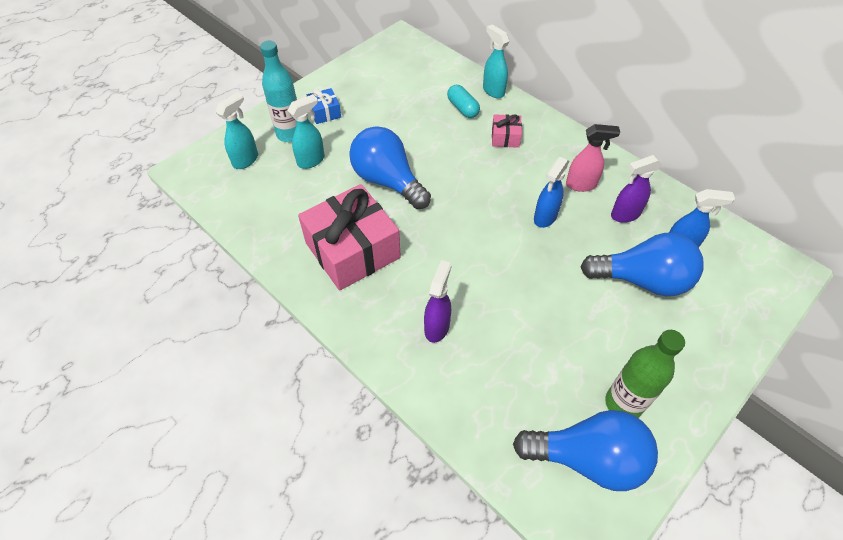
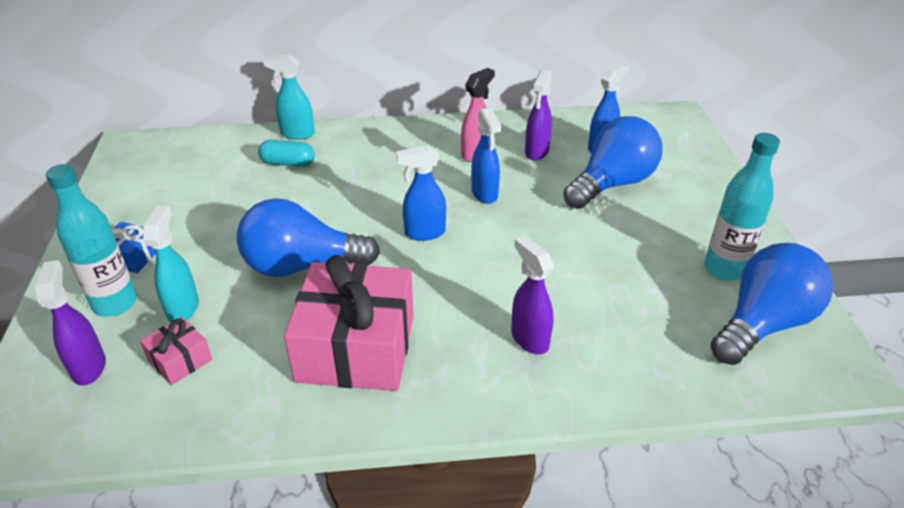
camera: 50 degrees left, 15 degrees down
(246, 160) = (89, 367): turquoise spray bottle -> purple spray bottle
(473, 214) = (424, 233): none -> blue spray bottle
(505, 137) = (362, 161): pink gift -> pink gift (180, 360)
(623, 403) = (724, 269): green bottle -> turquoise bottle

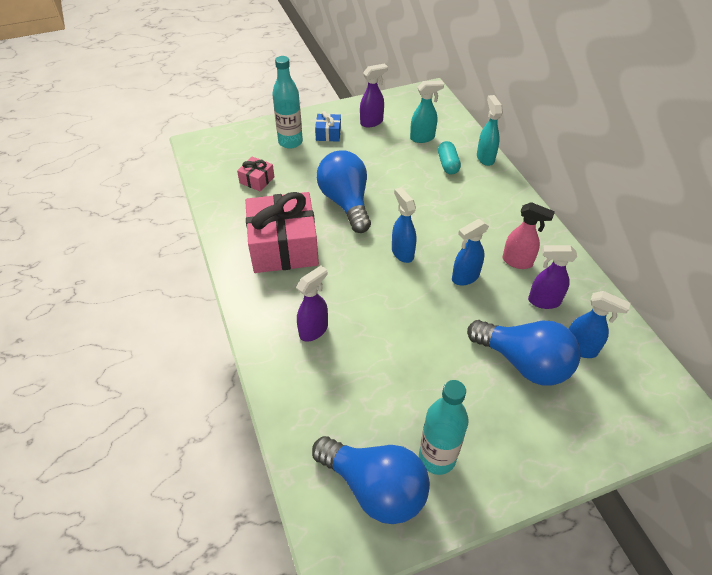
camera: 75 degrees right, 10 degrees up
(89, 367) = (245, 151): purple spray bottle -> purple spray bottle (372, 122)
(183, 308) = (294, 167): turquoise spray bottle -> turquoise spray bottle (422, 138)

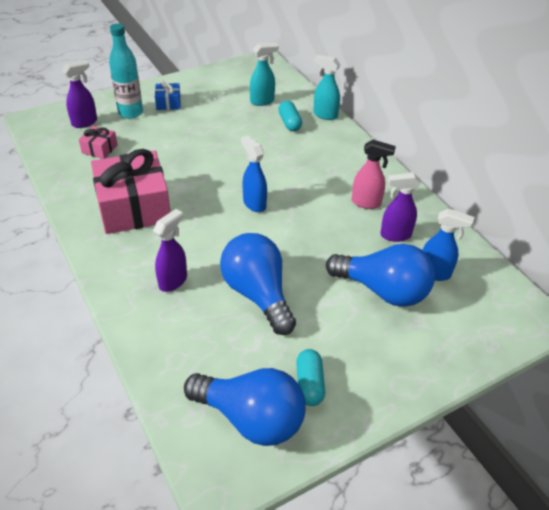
camera: 10 degrees left, 5 degrees down
(346, 202) = (193, 163): blue light bulb -> blue light bulb (257, 294)
(372, 122) = (211, 90): purple spray bottle -> purple spray bottle (85, 122)
(437, 457) = (309, 384): turquoise bottle -> turquoise capsule
(465, 277) = (317, 221): blue spray bottle -> none
(485, 158) = (324, 115): turquoise spray bottle -> turquoise spray bottle turned 45 degrees counterclockwise

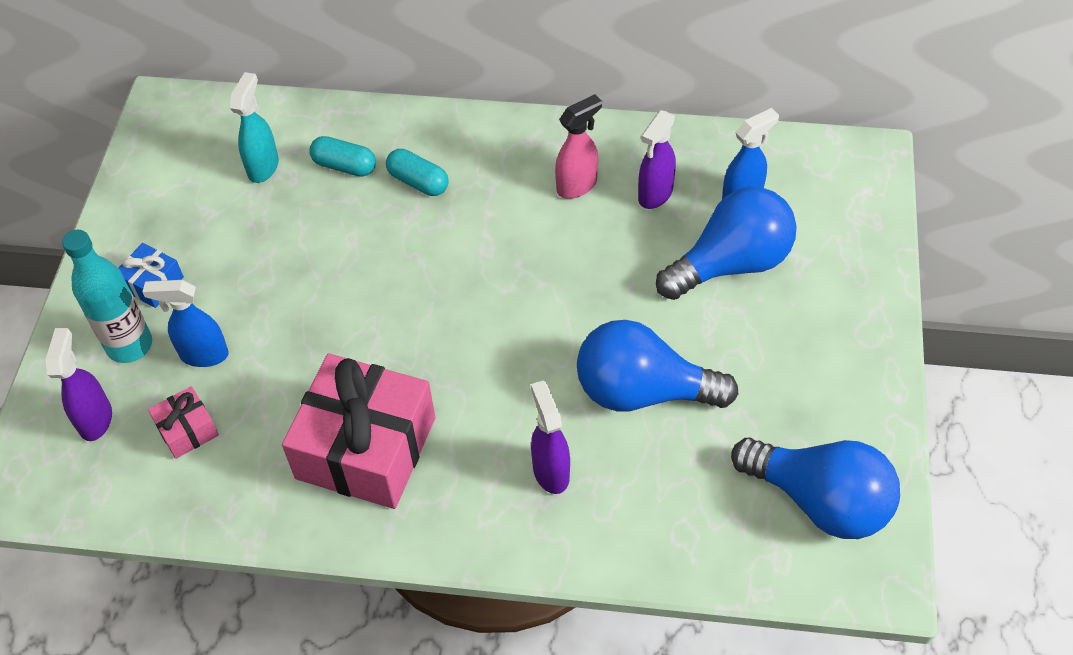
camera: 50 degrees left, 10 degrees up
(251, 418) = (819, 501): blue light bulb -> blue light bulb turned 60 degrees clockwise
(254, 203) = (478, 304): blue spray bottle -> blue spray bottle (203, 355)
(309, 384) = (811, 418): turquoise capsule -> turquoise capsule (418, 182)
(324, 115) = (364, 117): turquoise spray bottle -> none

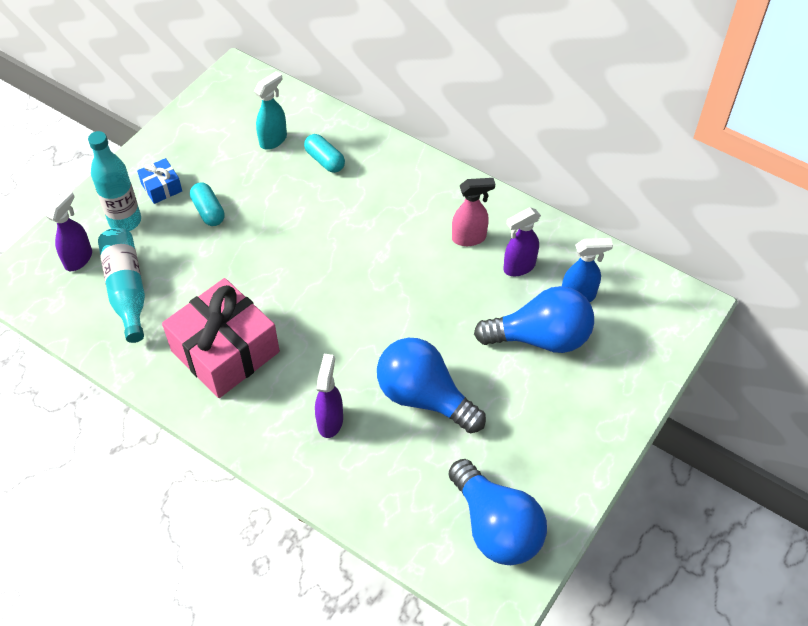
camera: 25 degrees right, 0 degrees up
(187, 430) = (127, 290): pink gift -> turquoise bottle
(203, 355) = (164, 246): blue spray bottle -> none
(418, 182) = (365, 191): turquoise capsule -> turquoise capsule (208, 211)

